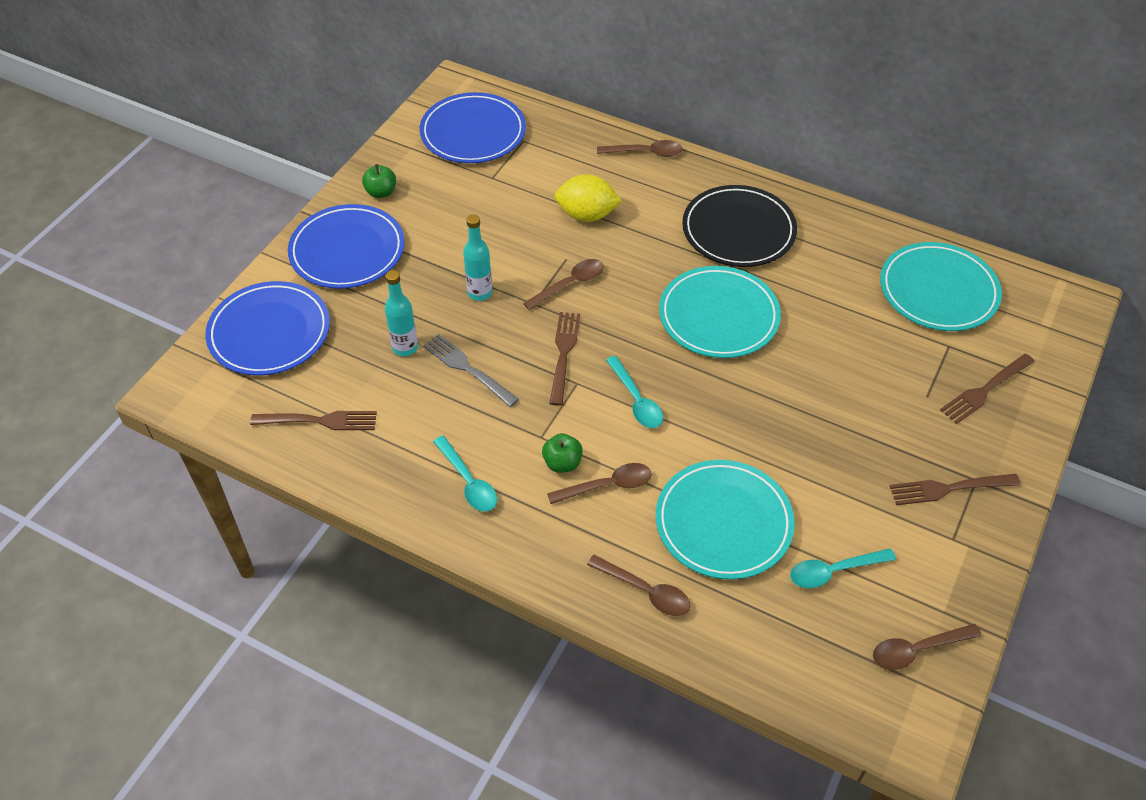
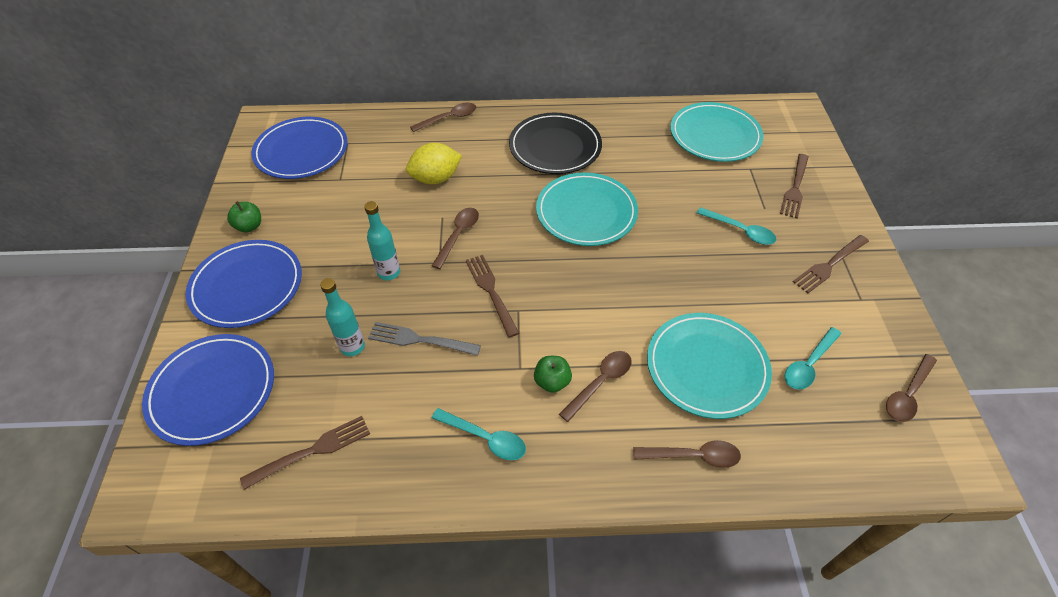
camera: 30 degrees left, 0 degrees up
(636, 400) = (573, 302): turquoise spoon -> turquoise spoon (740, 231)

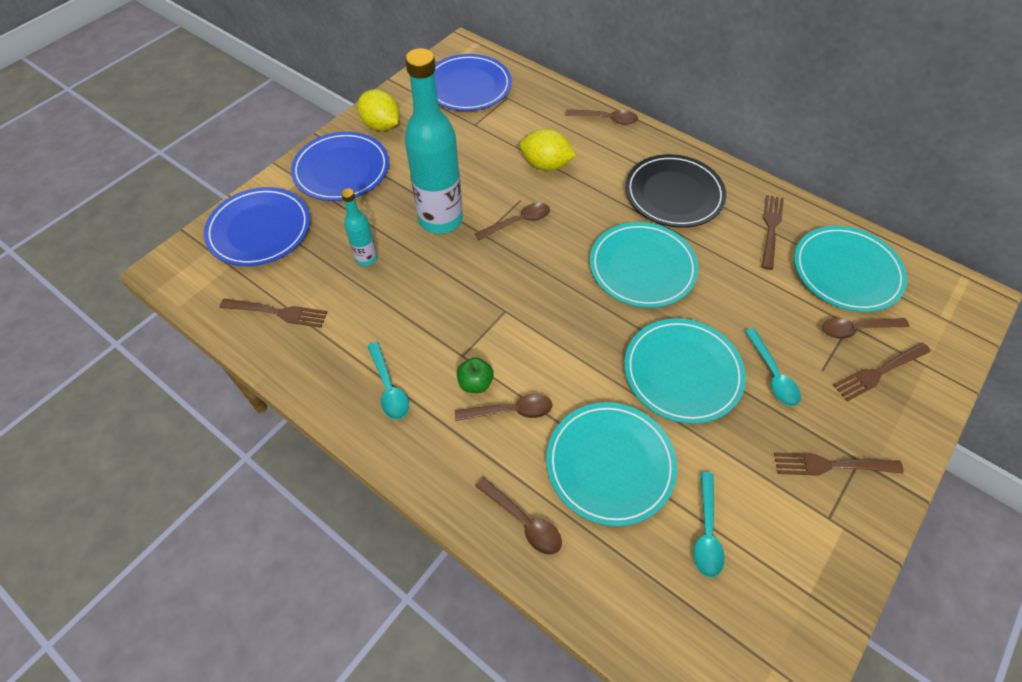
camera: 40 degrees right, 5 degrees up
(249, 226) = (381, 126): green apple -> yellow lemon
(389, 272) = (440, 219): turquoise bottle -> turquoise bottle, size x2.08
(419, 340) = (414, 284): grey fork -> none
(491, 291) = (499, 283): brown fork -> brown fork (771, 228)
(686, 268) = (682, 372): none -> turquoise plate
(808, 364) = (706, 532): turquoise spoon -> turquoise spoon turned 75 degrees counterclockwise
(907, 394) = (777, 631): brown spoon -> brown spoon (856, 329)

